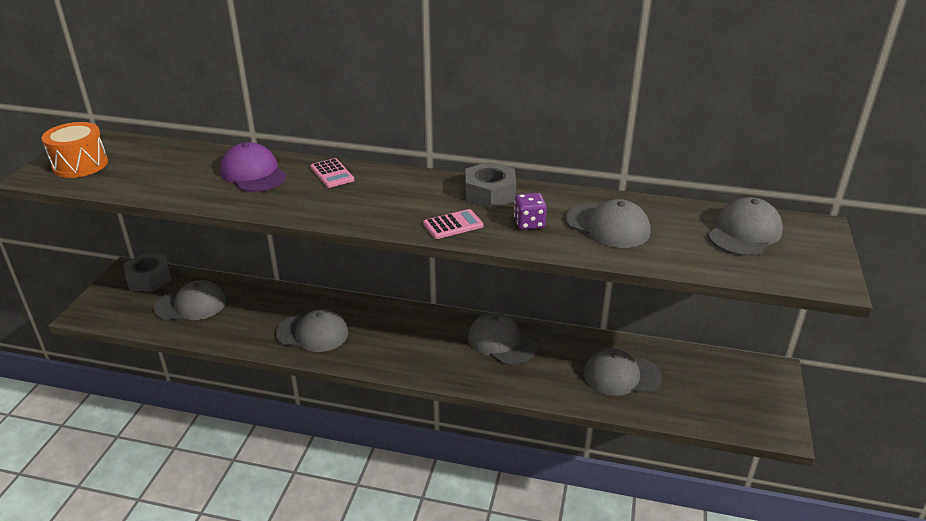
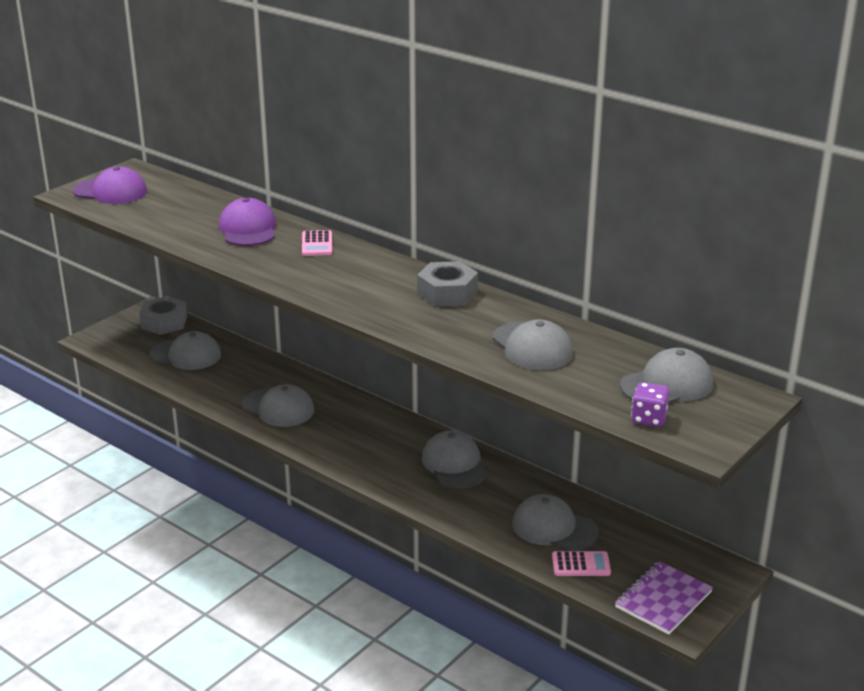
camera: 25 degrees right, 5 degrees down
(80, 165) = (111, 191): orange drum -> purple cap
(453, 225) = (385, 312): pink calculator -> pink calculator (581, 564)
(529, 223) = (458, 327): purple dice -> purple dice (648, 418)
(750, 413) = (663, 600): none -> purple notebook

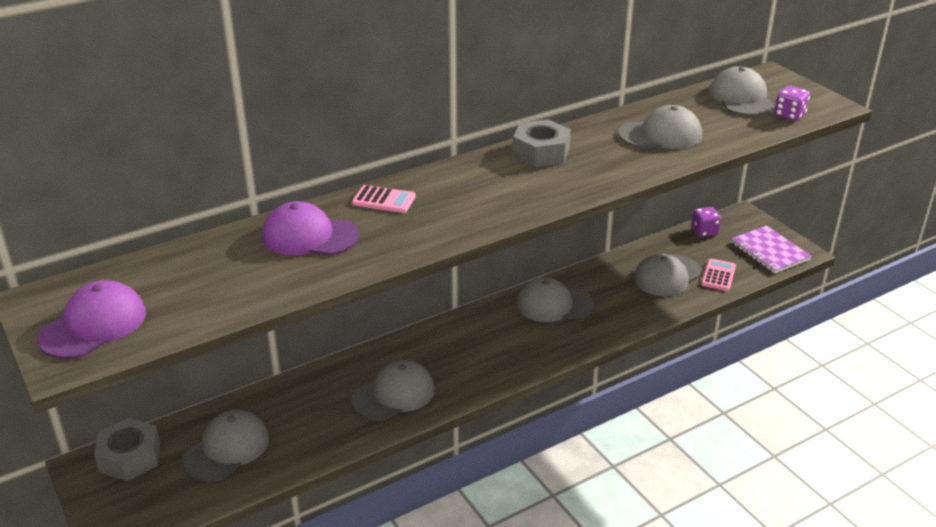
camera: 70 degrees left, 5 degrees up
(667, 544) = (704, 231): none -> purple dice

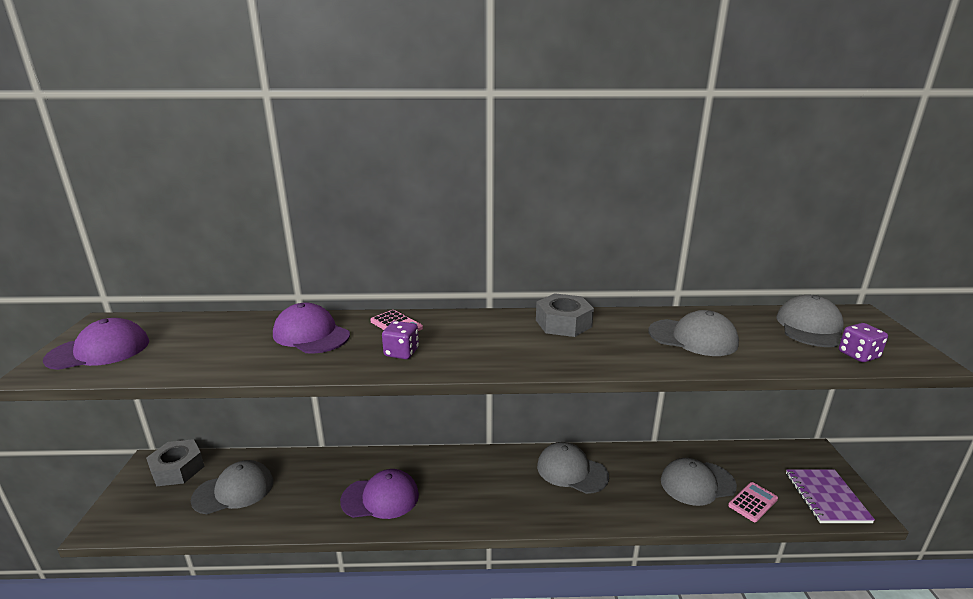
camera: 30 degrees right, 10 degrees down
(394, 394) = (380, 497): grey cap -> purple cap
(704, 231) = (763, 454): purple dice -> purple dice (401, 352)

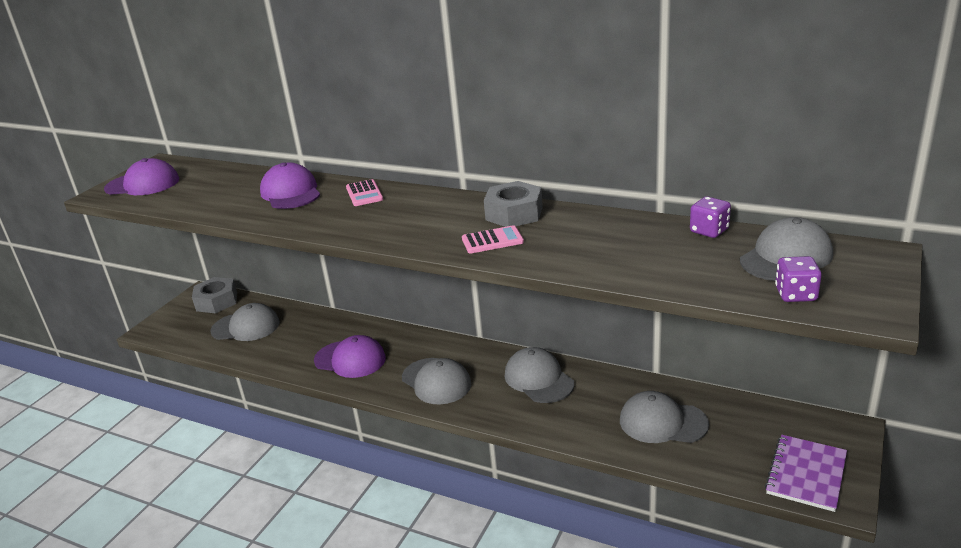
camera: 30 degrees right, 5 degrees up
(401, 352) = (344, 218): purple dice -> purple dice (709, 231)
(693, 338) = (628, 247): grey cap -> grey cap (436, 381)
(752, 502) = (708, 455): pink calculator -> pink calculator (492, 240)

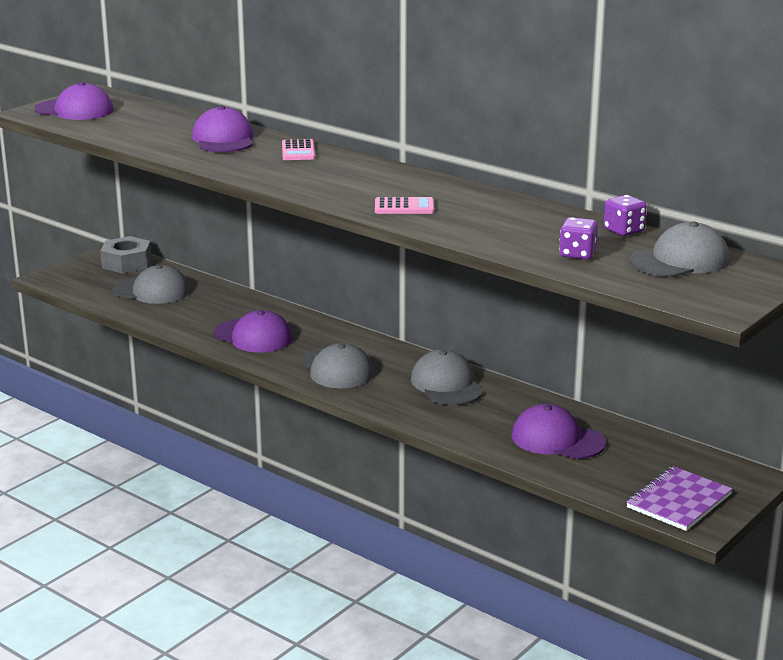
camera: 10 degrees right, 5 degrees down
(514, 213) = (440, 189): grey nut -> none
(662, 422) = (557, 439): grey cap -> purple cap
(795, 294) = (661, 287): purple dice -> purple dice (577, 254)

